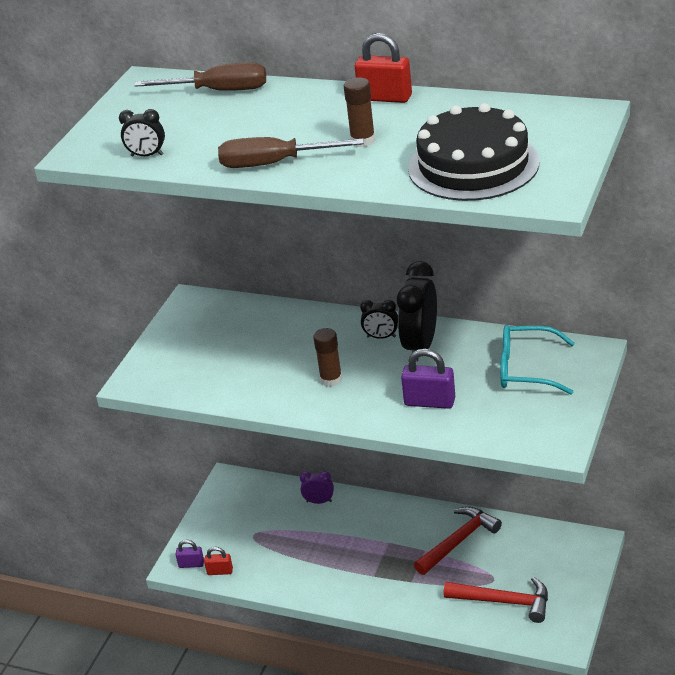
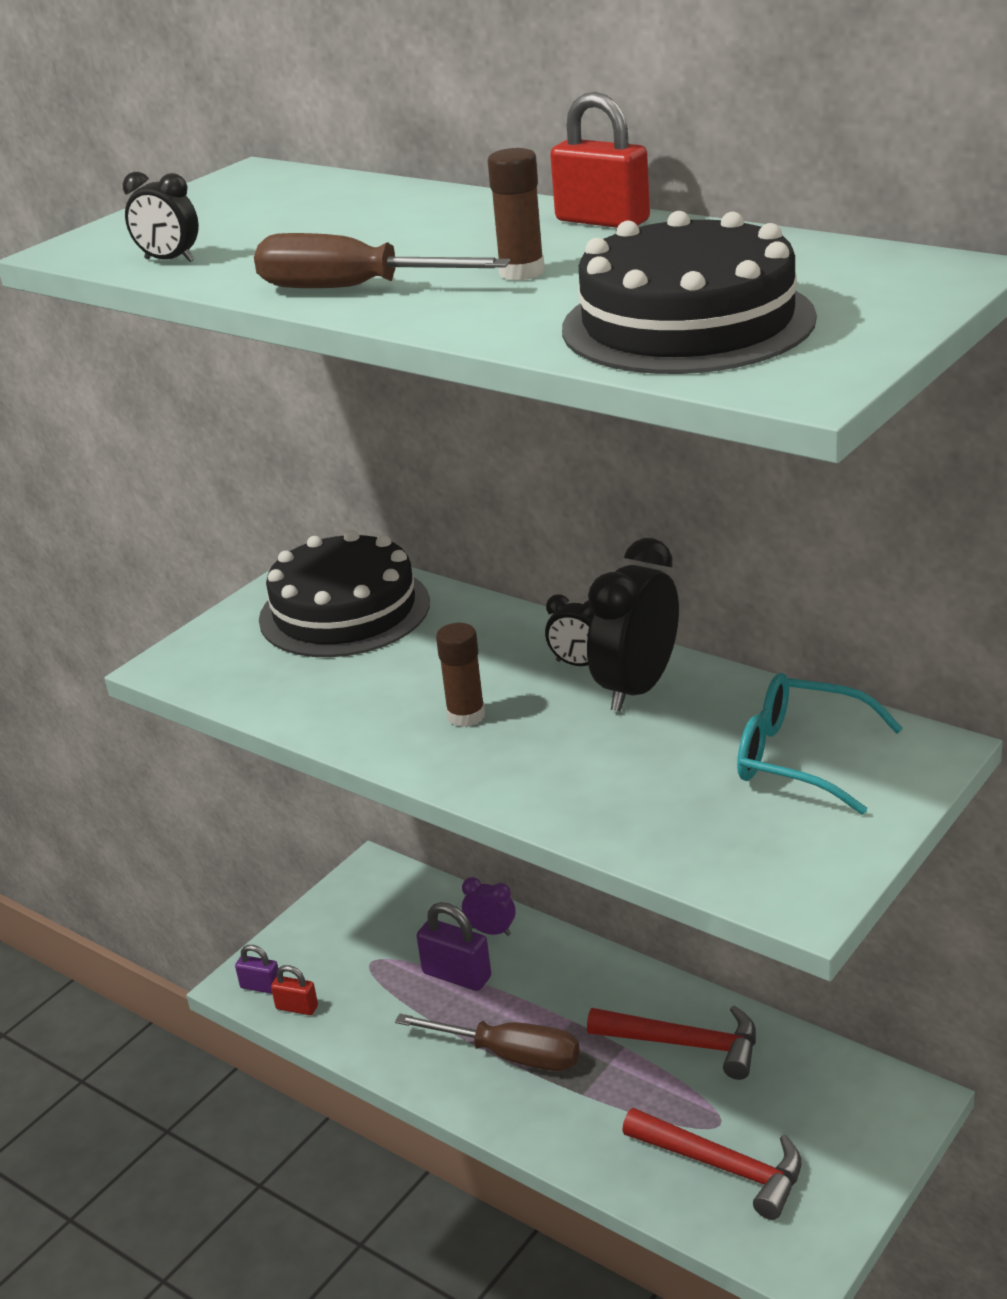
camera: 15 degrees right, 5 degrees down
(219, 91) = (349, 193): brown screwdriver -> brown screwdriver (511, 1055)
(223, 328) = (344, 611): none -> black cake
(429, 402) = (609, 781): purple padlock -> purple padlock (457, 975)
(459, 541) = (685, 1044): red hammer -> red hammer turned 45 degrees clockwise

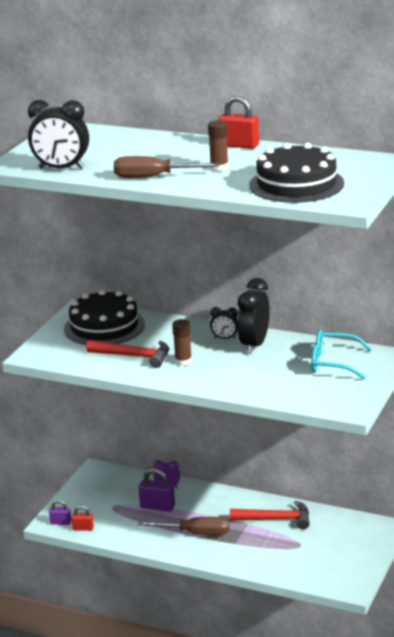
camera: 15 degrees left, 5 degrees down
(169, 260) = (61, 168): black clock -> black clock, size x1.91
(724, 1167) = (307, 560): red hammer -> red hammer (134, 356)

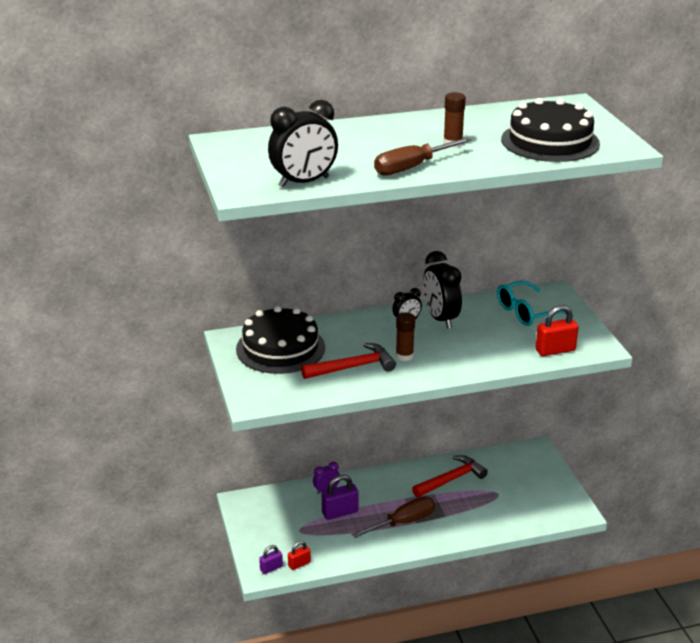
camera: 40 degrees left, 5 degrees up
(239, 145) = (426, 118): red padlock -> red padlock (555, 350)

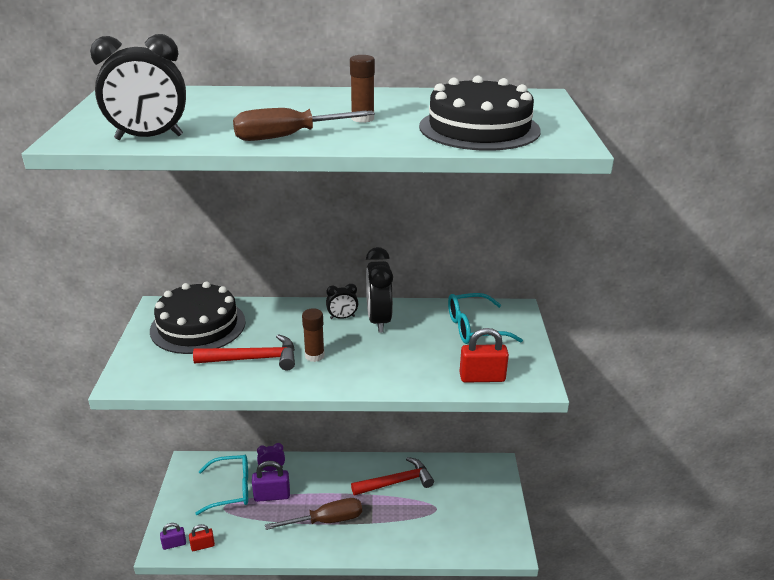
camera: 15 degrees right, 0 degrees up
(297, 514) = (231, 489): none -> turquoise glasses

